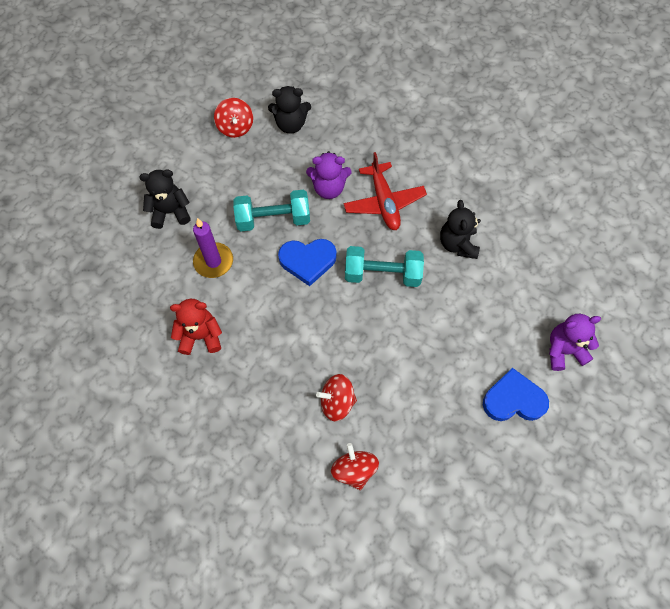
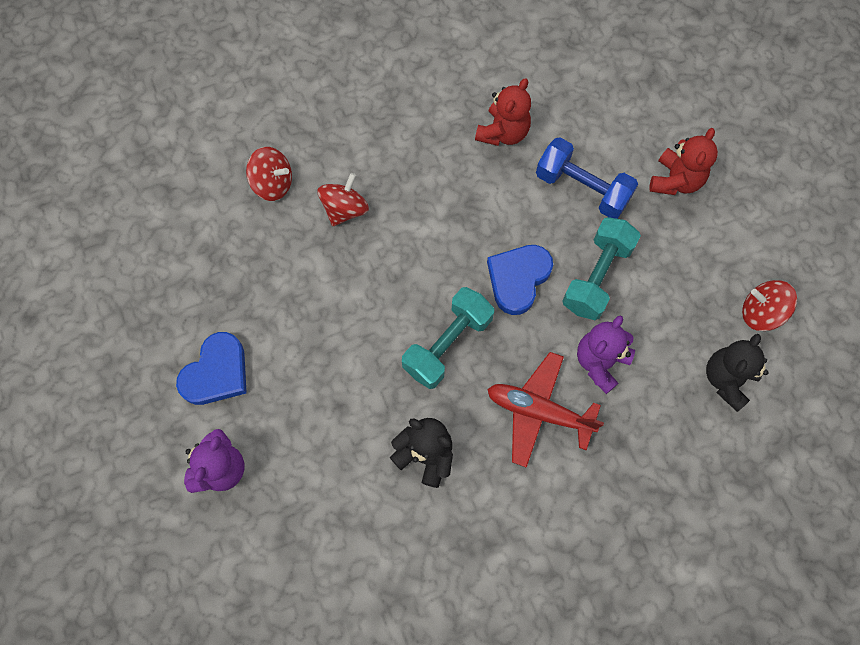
camera: 125 degrees right, 5 degrees up
(170, 212) = (675, 180): black teddy bear -> red teddy bear
(213, 261) = (582, 188): purple candle -> blue dumbbell

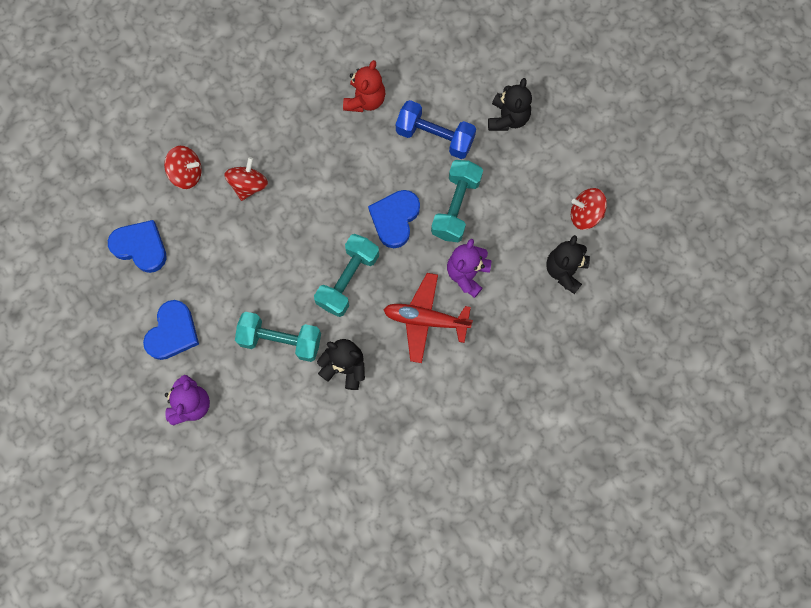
camera: 10 degrees left, 5 degrees up
(199, 261) = (140, 247): none -> blue heart
(349, 406) = (280, 340): none -> turquoise dumbbell
(675, 180) = (508, 118): red teddy bear -> black teddy bear

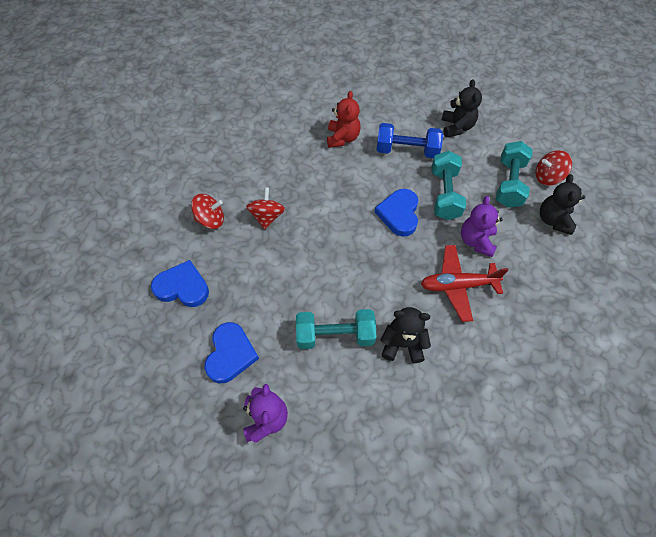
camera: 15 degrees left, 15 degrees down
(348, 280) = (378, 270): turquoise dumbbell -> turquoise dumbbell (509, 183)

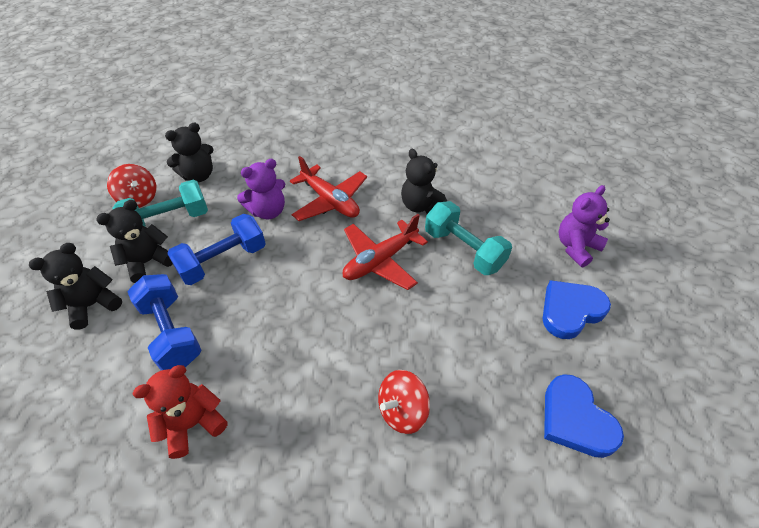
camera: 130 degrees left, 10 degrees down
(211, 220) = (472, 479): red spinning top -> none
(371, 276) = (380, 260): none -> red plane
(399, 214) = (283, 283): blue heart -> none
(444, 194) = (223, 261): turquoise dumbbell -> blue dumbbell
(474, 160) = (148, 262): none -> black teddy bear

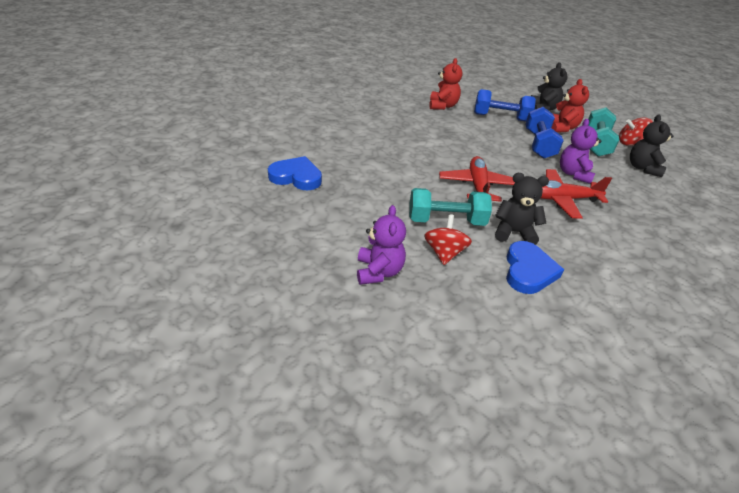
camera: 130 degrees right, 10 degrees down
(148, 262) = (562, 128): black teddy bear -> red teddy bear
(402, 410) = (377, 142): red spinning top -> red spinning top (444, 253)
(570, 311) = (342, 224): blue heart -> blue heart (528, 271)

